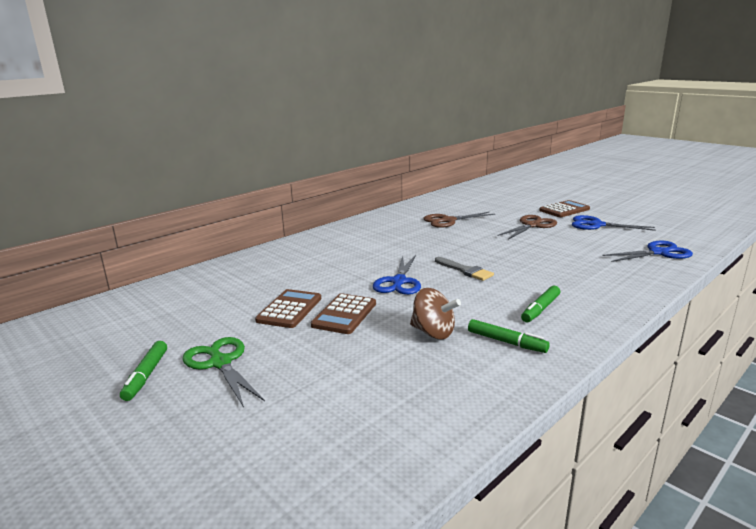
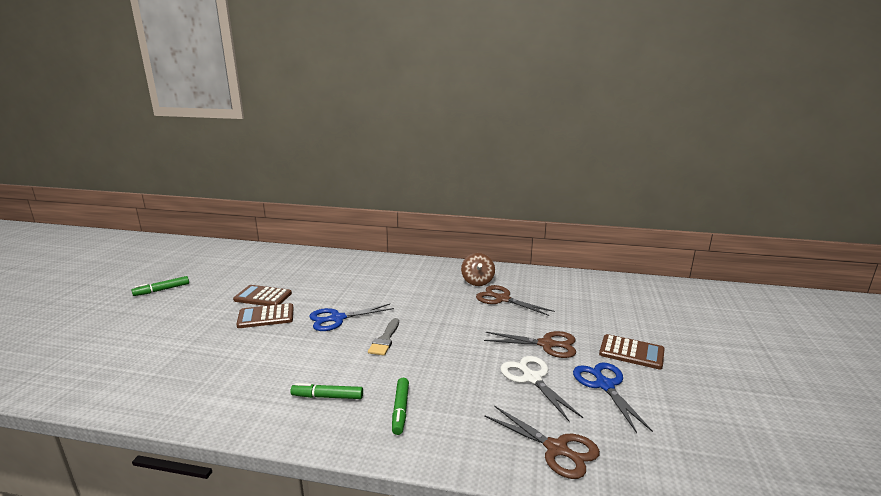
camera: 55 degrees right, 0 degrees up
(220, 363) = (182, 303): green scissors -> none
(289, 309) = (263, 297): brown calculator -> brown calculator turned 150 degrees counterclockwise
(433, 333) = (254, 358): brown spinning top -> brown spinning top (477, 281)
(506, 342) = (254, 394): green marker -> green marker (400, 410)
(573, 239) = (532, 378): none -> white scissors
(658, 253) = (556, 449): blue scissors -> brown scissors

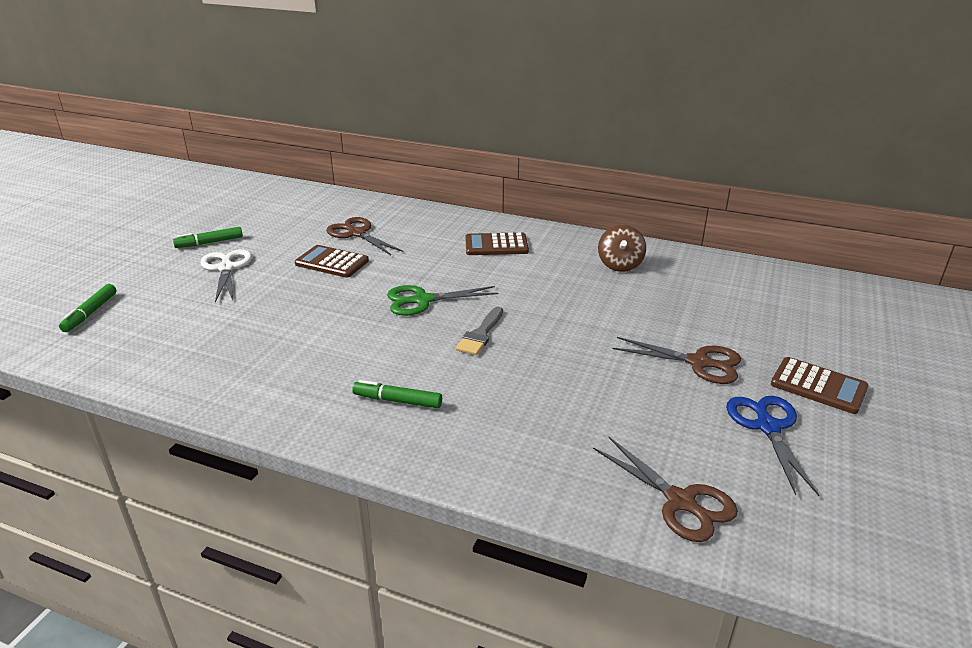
camera: 10 degrees right, 10 degrees up
(266, 317) = (333, 289): brown calculator -> brown calculator (496, 245)
(337, 318) = (423, 300): blue scissors -> green scissors
(400, 410) = (486, 428): green marker -> green marker (90, 313)
(502, 299) = (650, 293): brown scissors -> brown scissors (357, 233)
(532, 378) = (668, 407): white scissors -> white scissors (226, 268)

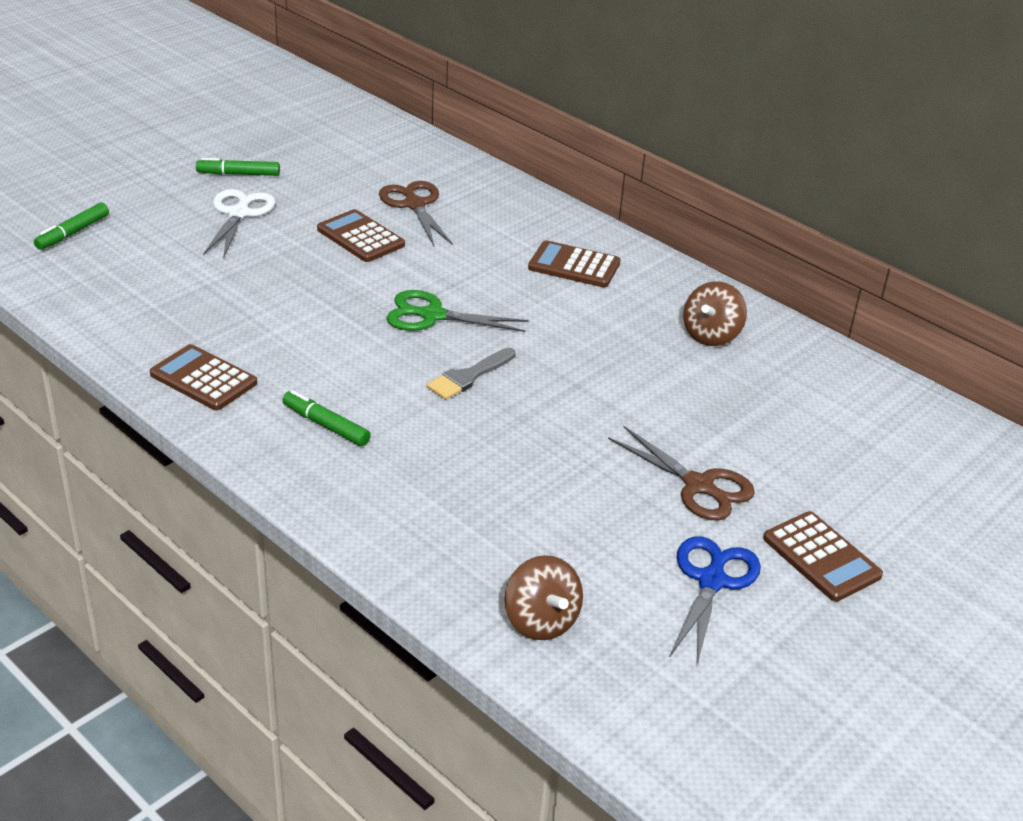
camera: 20 degrees right, 5 degrees up
(271, 394) = (203, 379): none -> brown calculator
(680, 501) = (541, 621): brown scissors -> brown spinning top

